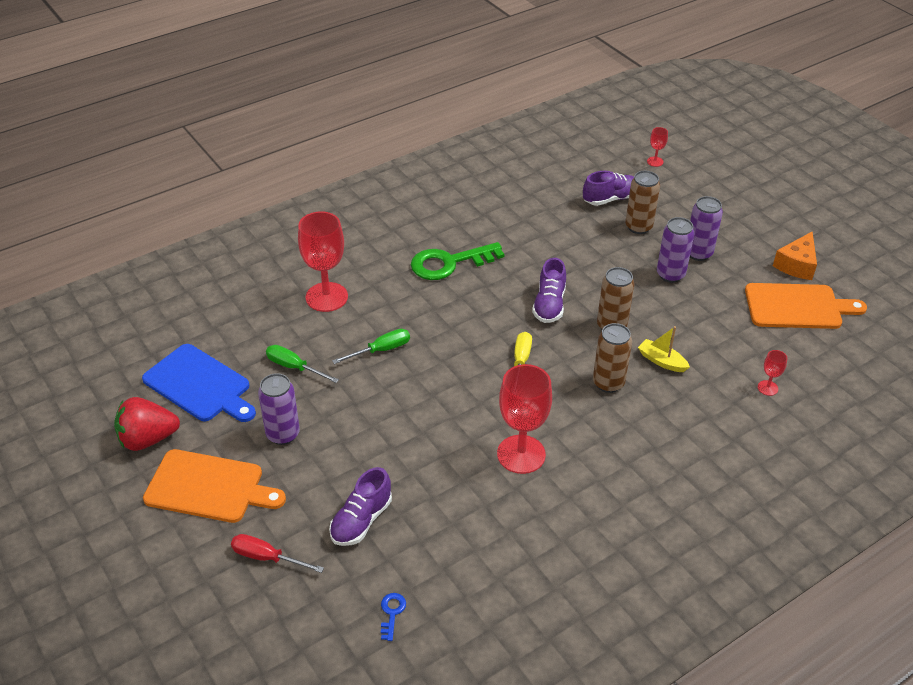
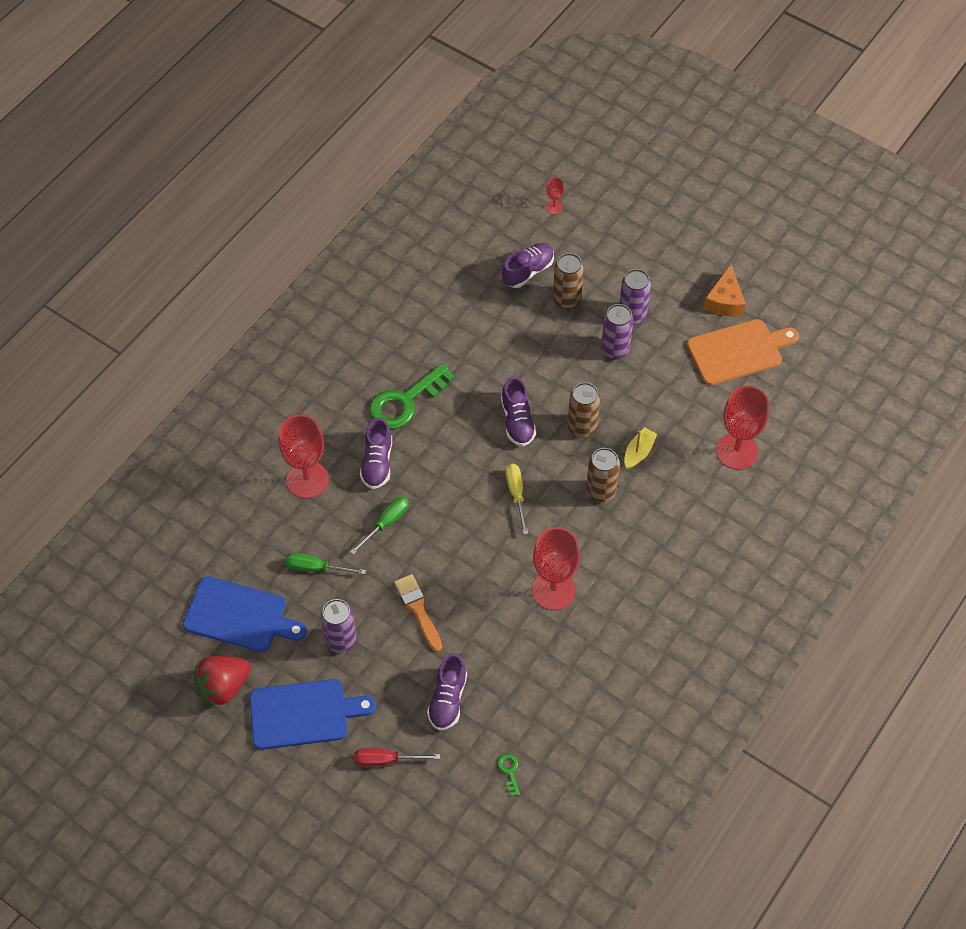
camera: 20 degrees left, 15 degrees up
(209, 487) = (303, 714): orange cutting board -> blue cutting board
(373, 430) = (418, 610): none -> orange brush
(392, 613) = (509, 771): blue key -> green key
(398, 301) = (377, 463): none -> purple shoe
(661, 361) = (638, 452): yellow boat -> yellow boat turned 105 degrees clockwise
(767, 388) = (737, 451): red goblet -> red goblet, size x2.24

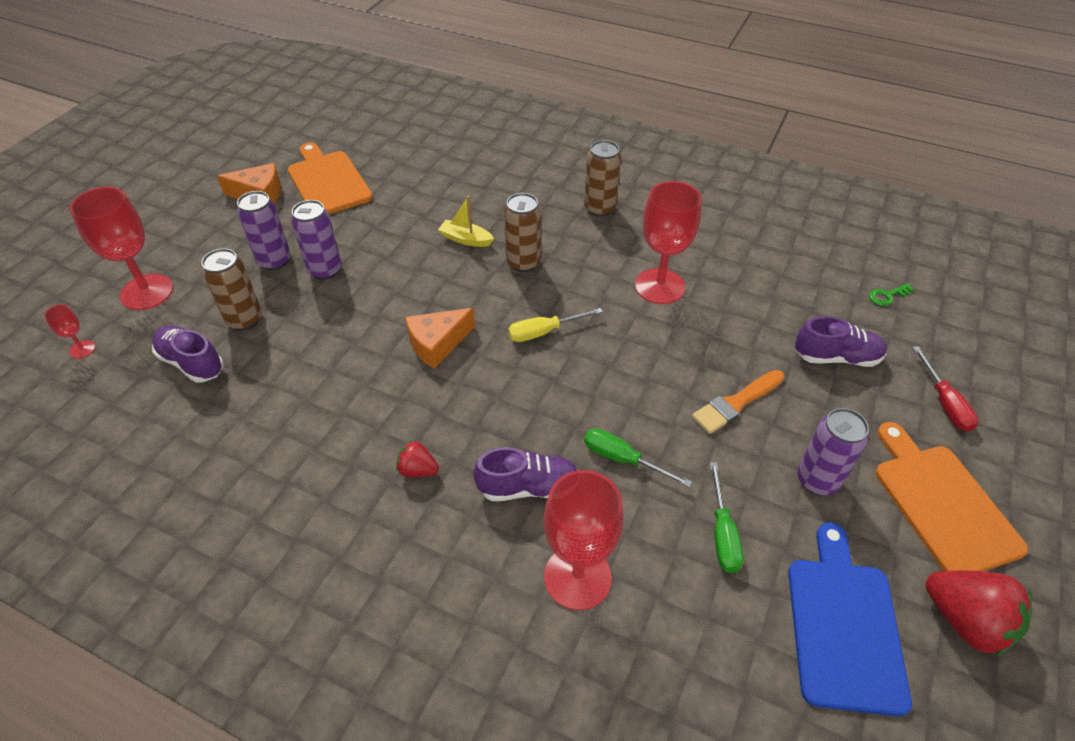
camera: 100 degrees left, 10 degrees down
(303, 714) = (942, 503): blue cutting board -> orange cutting board
(405, 401) = (418, 470): green key -> red strawberry
(517, 421) = (437, 344): purple shoe -> orange cheese
(582, 427) = (438, 286): brown can -> brown can (600, 208)
(737, 451) = (453, 174): red goblet -> red goblet (147, 292)

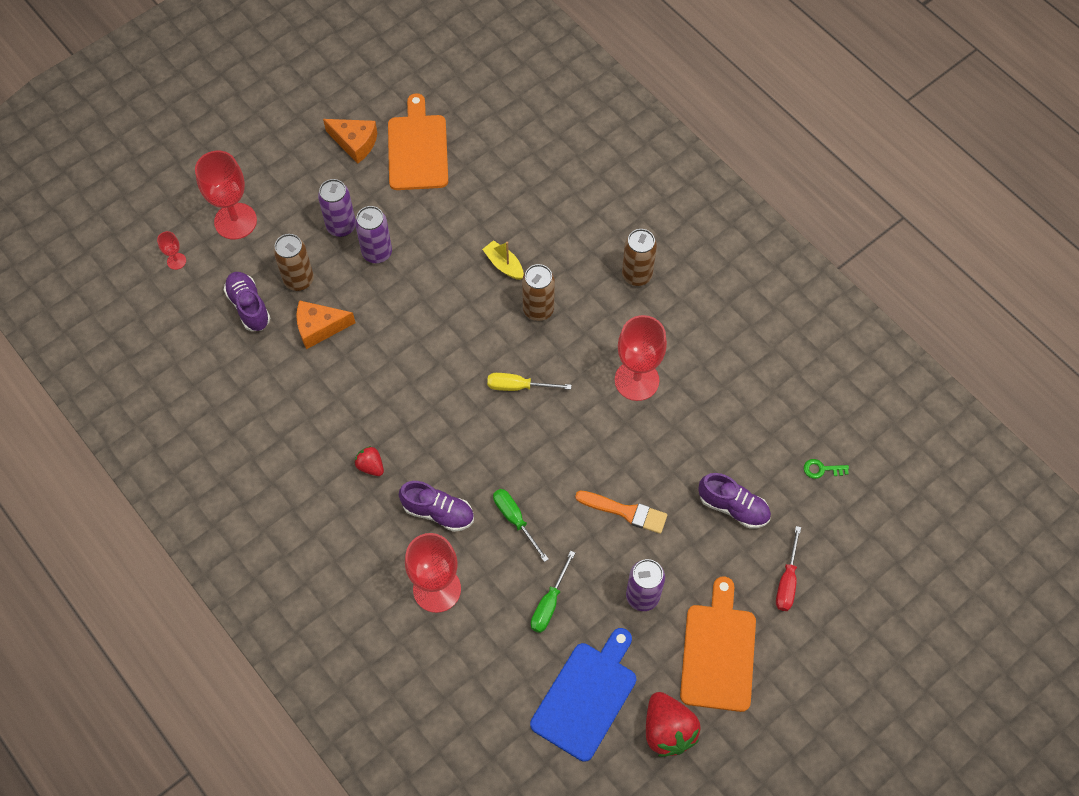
camera: 25 degrees right, 15 degrees up
(437, 344) = (432, 363): orange cheese -> orange cheese (319, 328)
(736, 403) = (626, 512): orange brush -> orange brush turned 150 degrees counterclockwise

